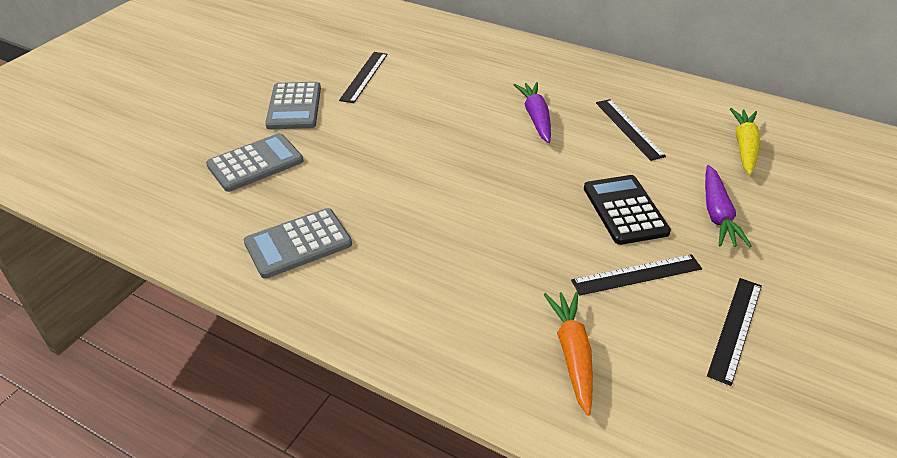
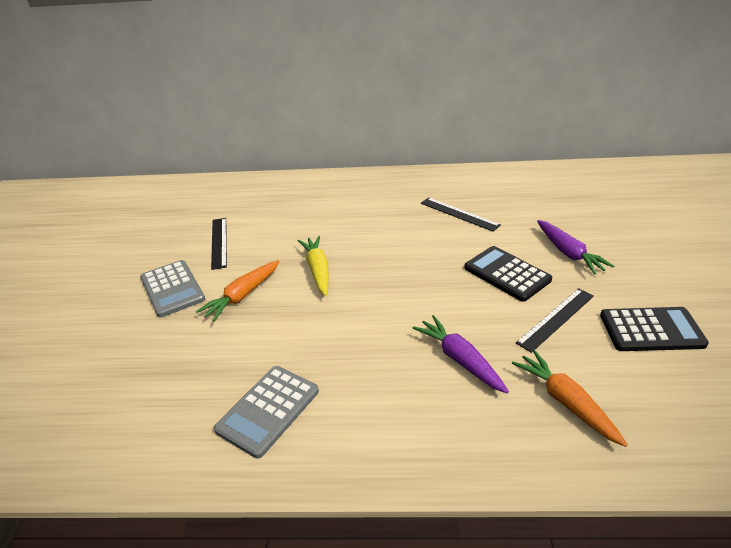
camera: 25 degrees left, 5 degrees down
(255, 163) = (171, 353): grey calculator -> none
(349, 135) = (242, 296): none -> orange carrot
(536, 118) = (386, 228): purple carrot -> purple carrot (460, 359)
(735, 328) = (651, 330): black ruler -> black calculator
(744, 147) = (544, 200): yellow carrot -> yellow carrot (317, 270)

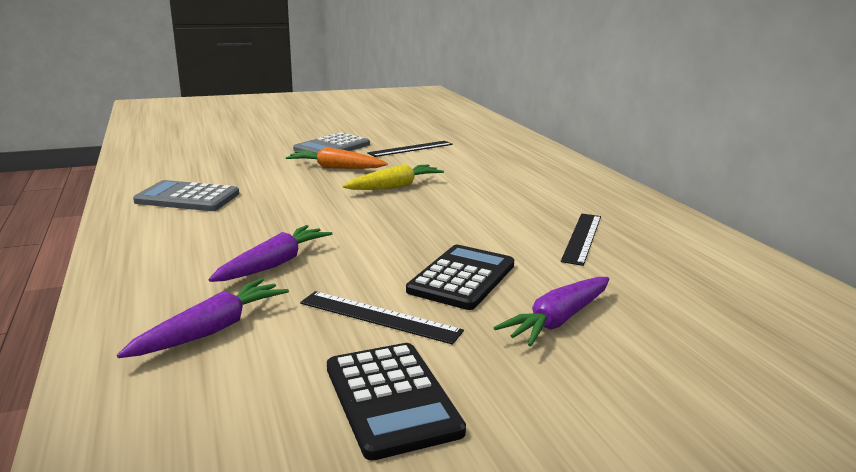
camera: 65 degrees right, 15 degrees down
(566, 402) = (211, 330): orange carrot -> purple carrot

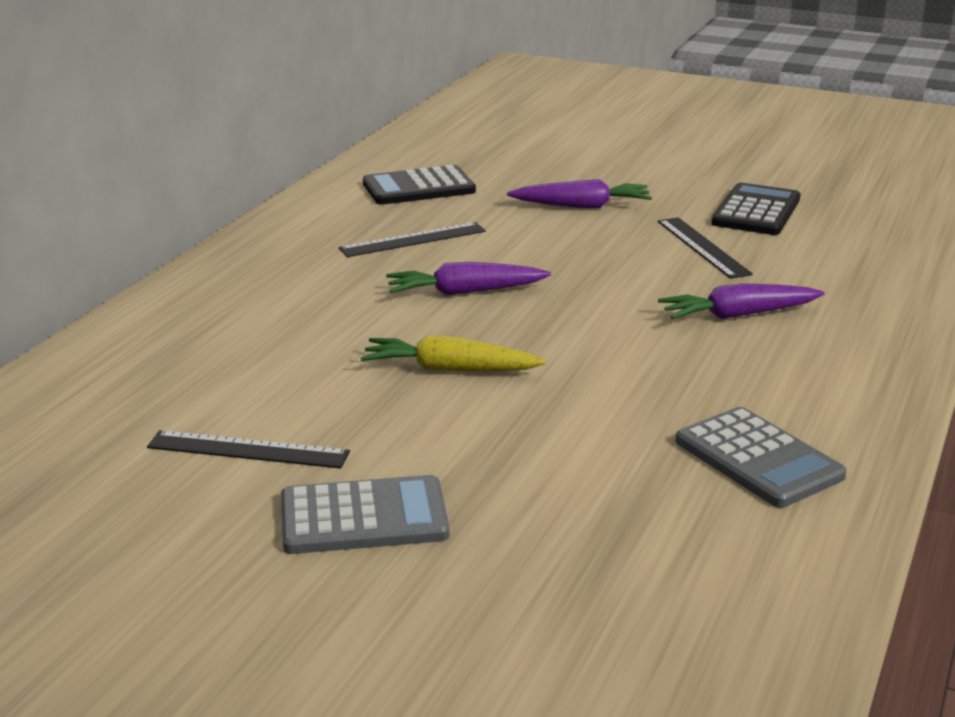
camera: 135 degrees left, 5 degrees up
(211, 330) = (840, 280): purple carrot -> purple carrot (465, 292)
(335, 168) = (459, 446): orange carrot -> none
(462, 278) = (592, 248): black calculator -> black calculator (418, 187)

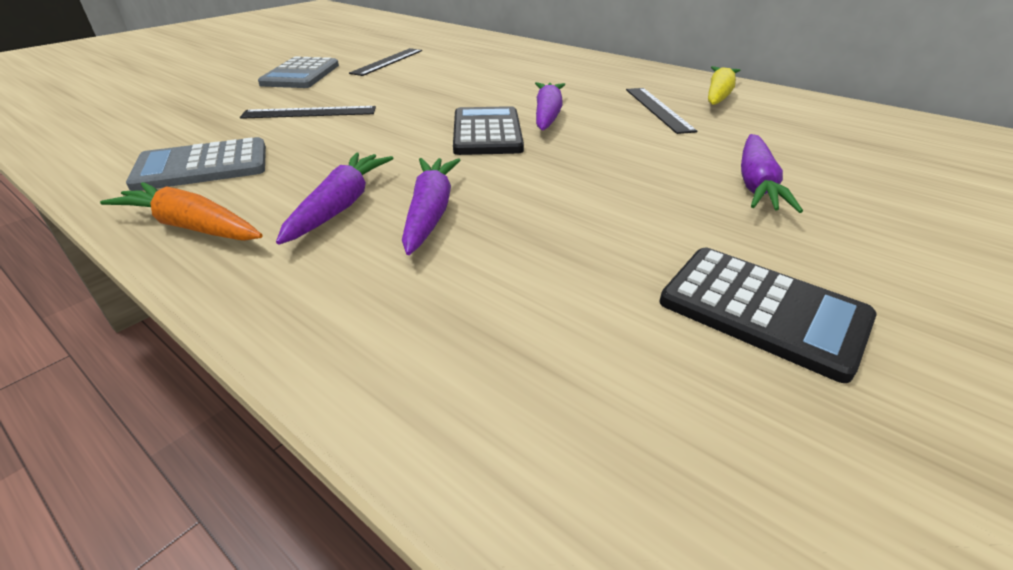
camera: 105 degrees right, 10 degrees up
(418, 187) = (790, 121): black calculator -> black calculator (487, 132)
(449, 369) = (429, 100): yellow carrot -> yellow carrot (718, 95)
(703, 247) = (620, 232): black ruler -> black ruler (309, 112)
(764, 355) = (340, 206): none -> purple carrot
(863, 412) = (191, 227): none -> orange carrot

